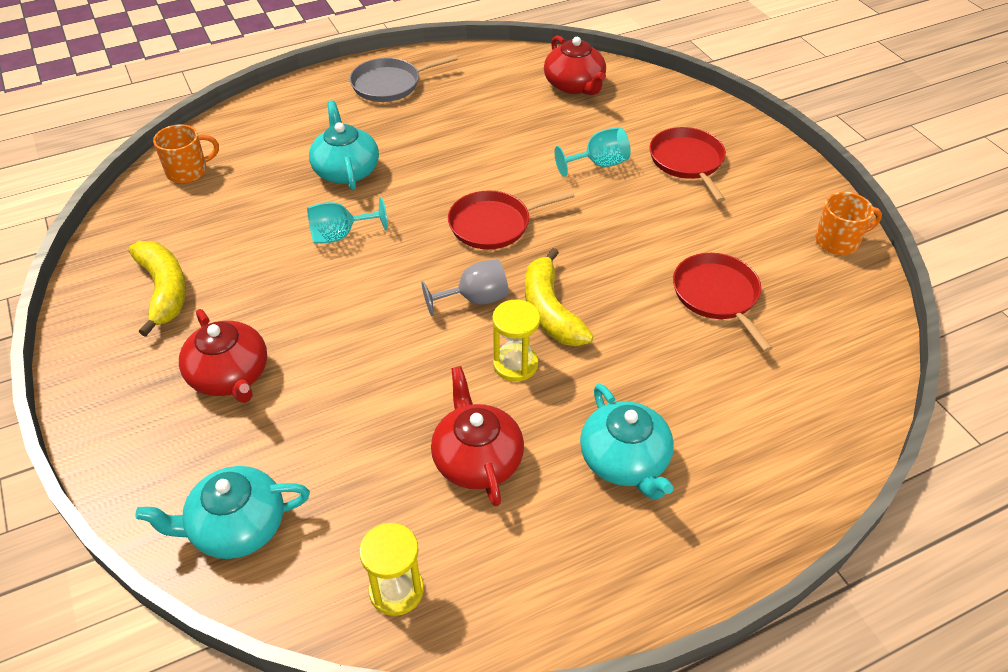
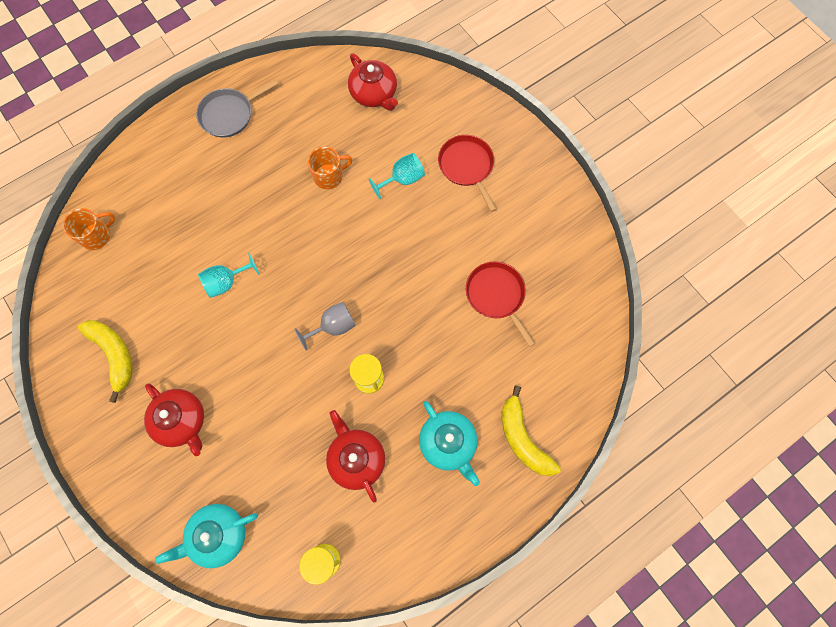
camera: 10 degrees left, 25 degrees up
(346, 170) = (216, 215): turquoise teapot -> none
(494, 224) = (335, 253): red pan -> none
(550, 311) = (386, 328): yellow banana -> yellow banana (523, 438)
(838, 241) = (576, 231): orange mug -> orange mug (329, 176)

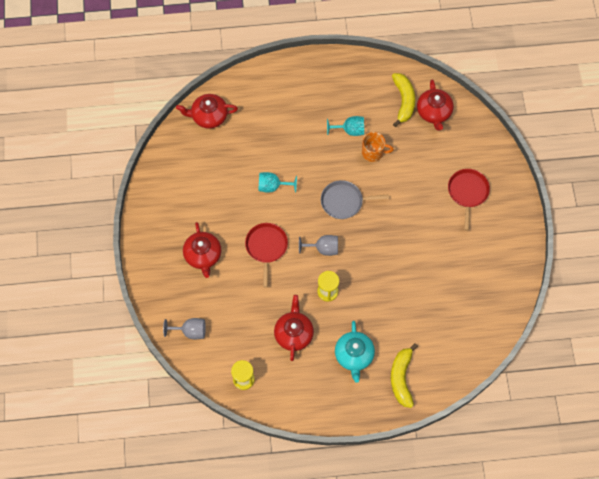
camera: 30 degrees right, 5 degrees down
(97, 236) = (208, 116): orange mug -> red teapot
(114, 355) = (183, 195): yellow banana -> yellow banana (403, 101)
(217, 535) = (190, 331): turquoise teapot -> grey goblet
(229, 114) = (331, 78): grey pan -> grey pan (344, 201)
(402, 179) = (420, 179): turquoise goblet -> turquoise goblet (350, 130)
(496, 295) = (437, 284): red pan -> red pan (266, 247)

